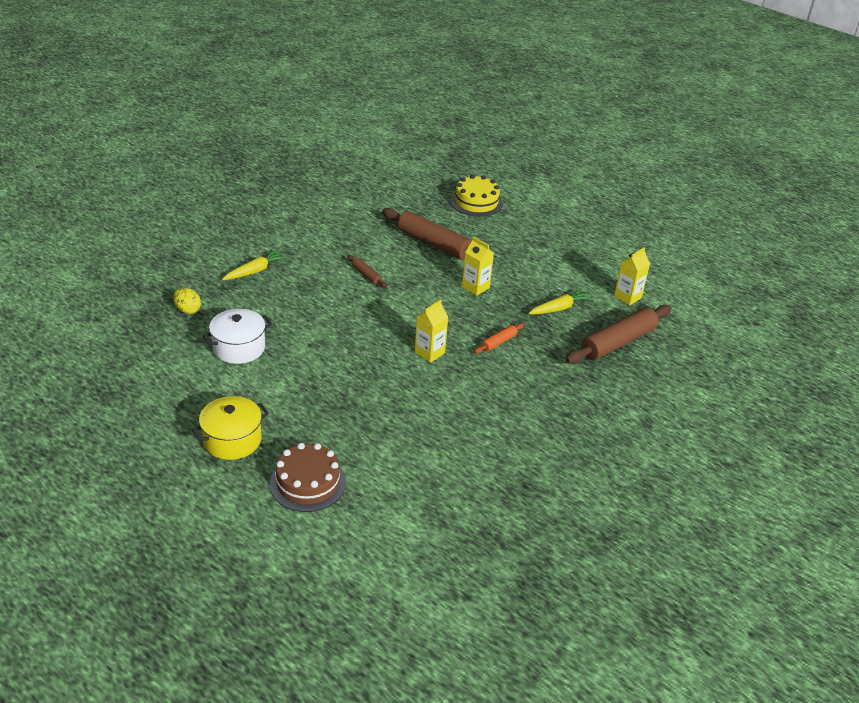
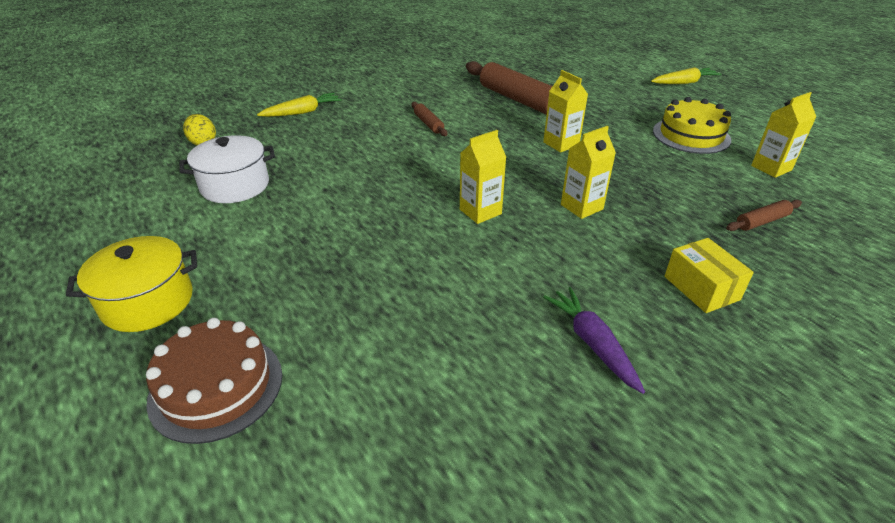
camera: 15 degrees right, 0 degrees up
(476, 202) = (577, 68): yellow cake -> yellow cake (691, 135)
(498, 342) = (581, 207): orange rolling pin -> yellow carton
(517, 434) = (592, 343): none -> purple carrot
(559, 308) = (672, 174): yellow carrot -> yellow carrot (684, 83)
(579, 393) = (701, 288): none -> yellow box
(618, 342) = (762, 221): brown rolling pin -> brown rolling pin, size x0.46

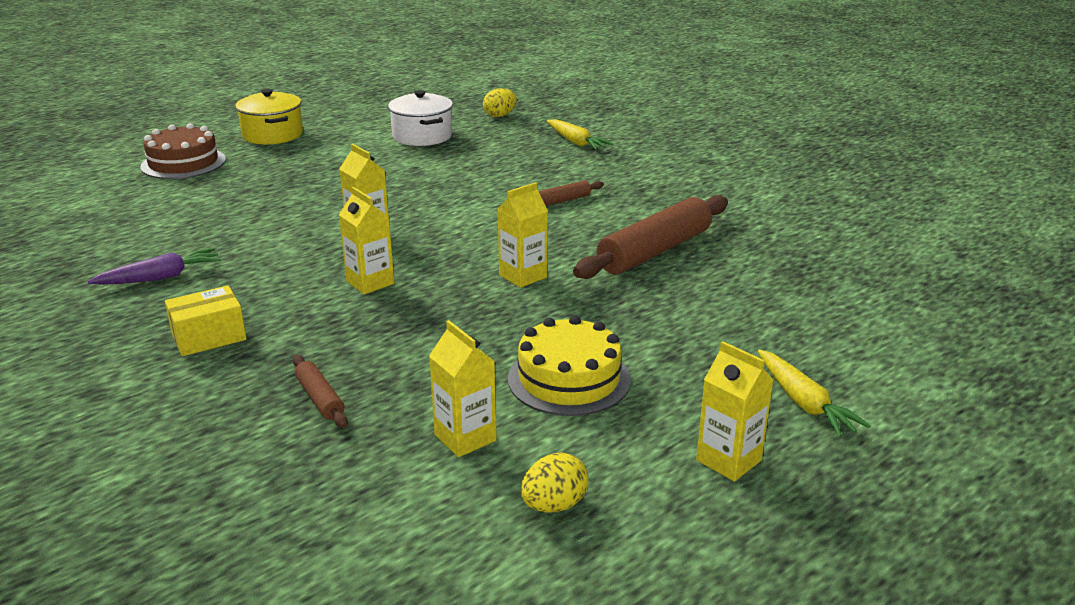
camera: 85 degrees right, 10 degrees down
(744, 103) = (728, 460): none -> yellow carton
(812, 145) = (554, 505): none -> yellow egg

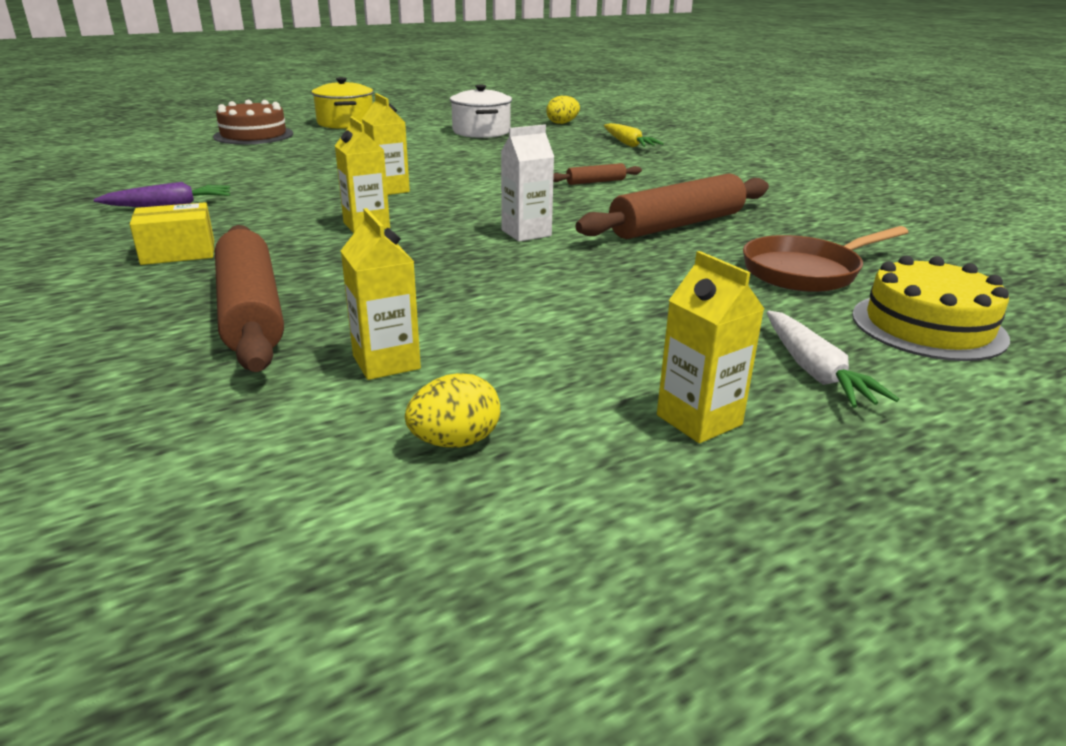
camera: 10 degrees right, 0 degrees up
(320, 399) = (251, 312): brown rolling pin -> brown rolling pin, size x2.15
(523, 276) = (526, 233): yellow carton -> white carton
(569, 379) = (534, 321): yellow cake -> yellow cake (928, 326)
(777, 296) = (806, 271): none -> brown pan
(803, 402) = (814, 371): yellow carrot -> white carrot

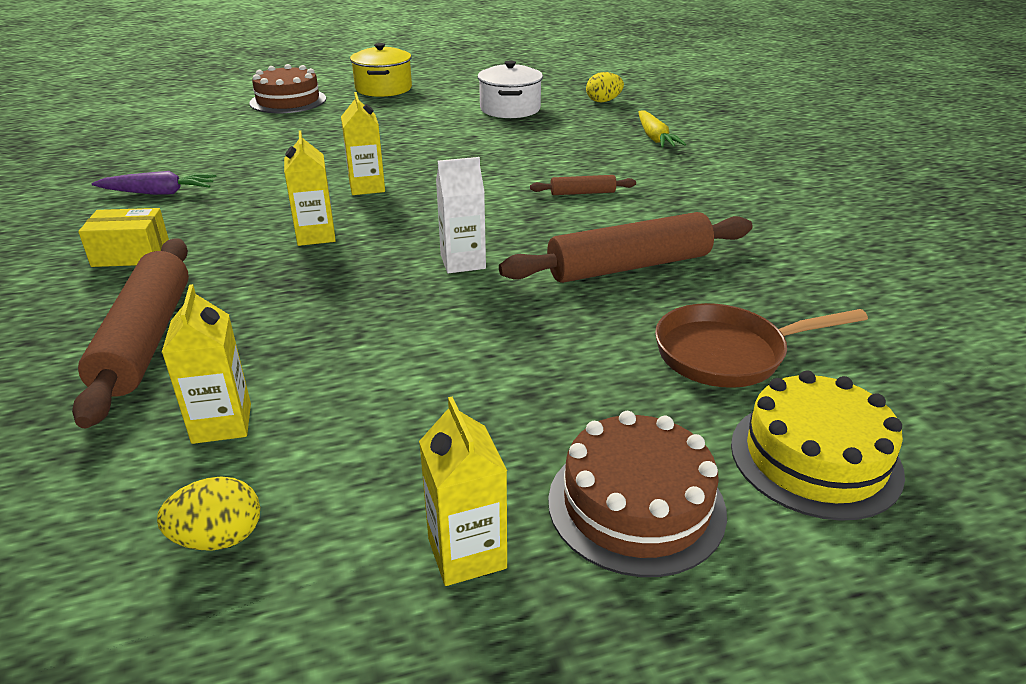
camera: 15 degrees right, 5 degrees up
(814, 371) = (636, 505): white carrot -> brown cake

